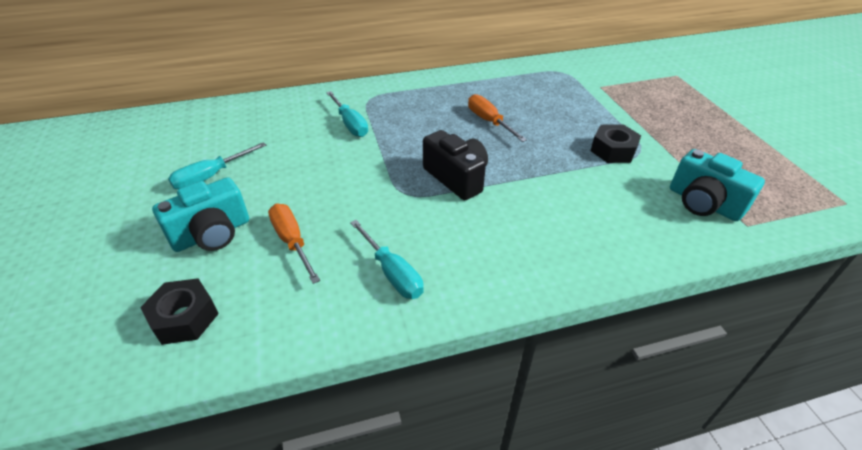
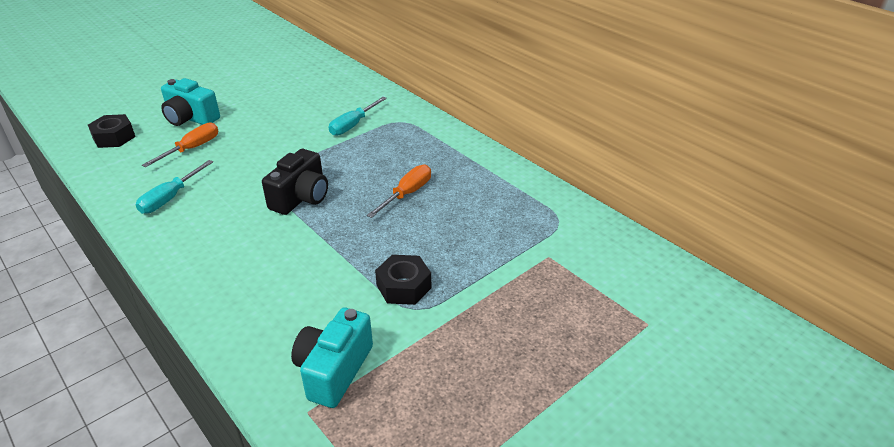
camera: 65 degrees right, 5 degrees down
(211, 176) = (251, 96): turquoise screwdriver -> none

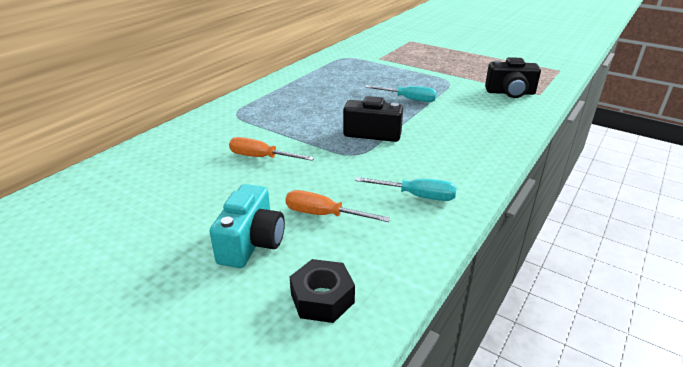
camera: 105 degrees left, 5 degrees down
(334, 370) = (510, 93): turquoise camera -> black camera
(353, 125) = (247, 133): turquoise screwdriver -> turquoise screwdriver (409, 99)
(404, 286) = (435, 86): black nut -> none
(407, 194) = (343, 97): orange screwdriver -> orange screwdriver (261, 157)

